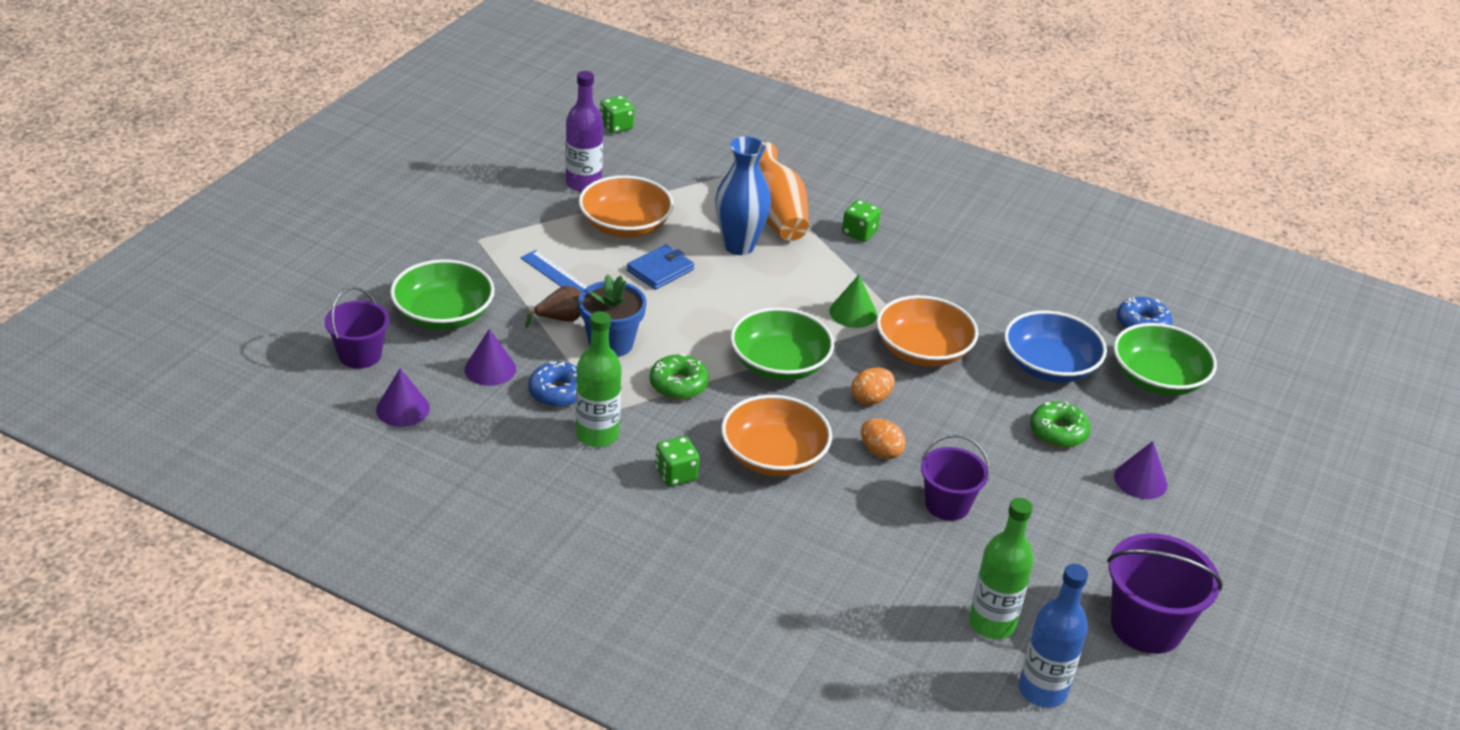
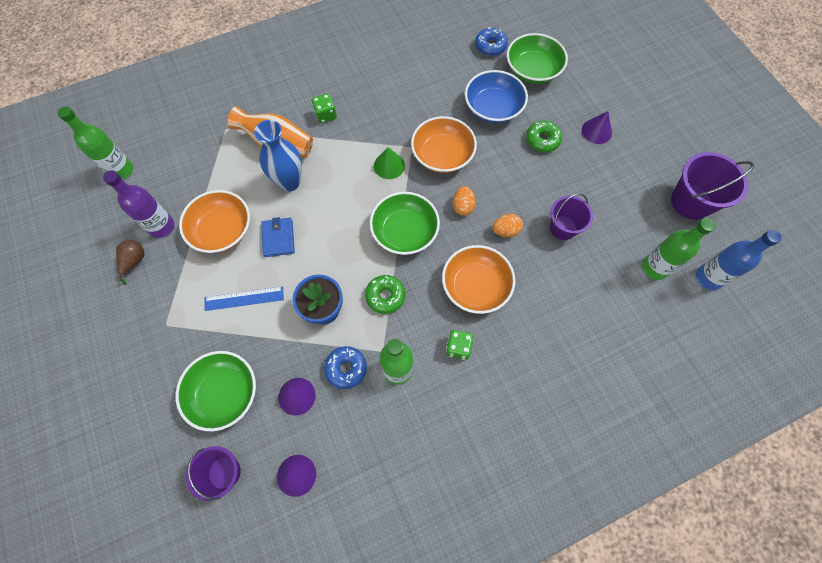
camera: 50 degrees left, 30 degrees up
(560, 319) = (281, 324): brown pear -> brown pear (134, 261)
(616, 126) = (121, 170): green dice -> green bottle

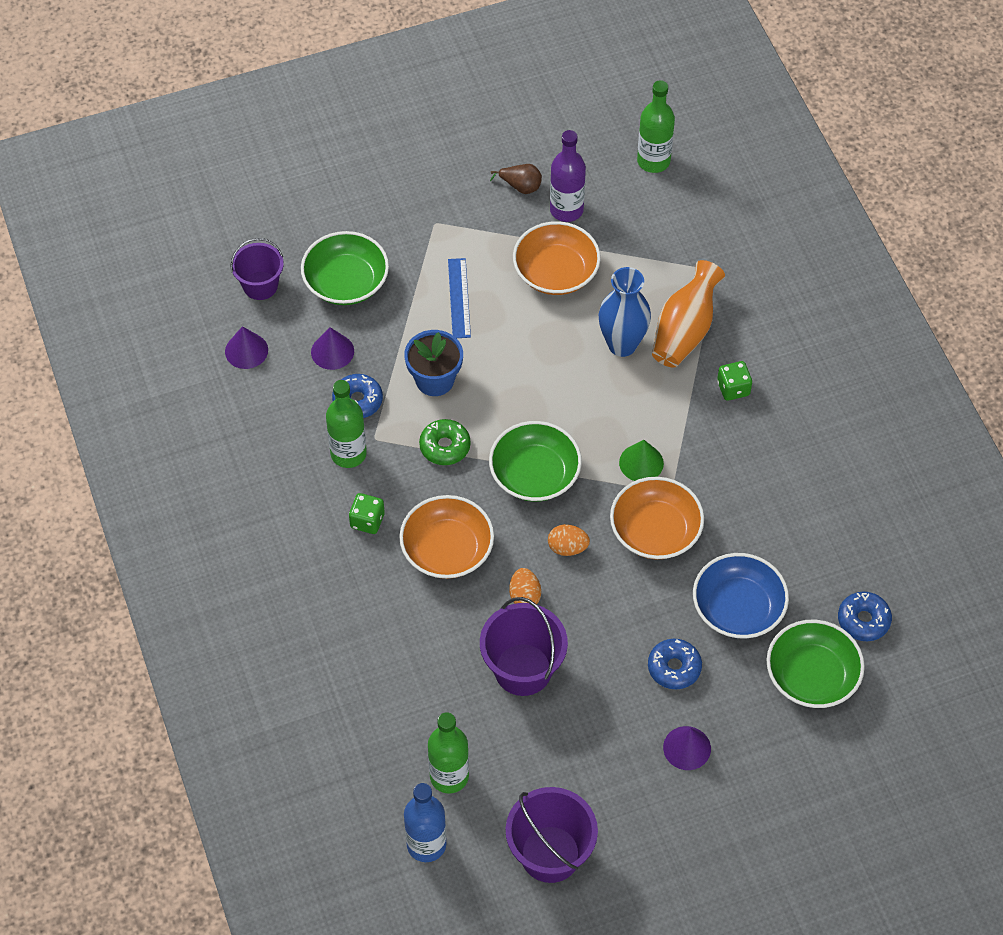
camera: 95 degrees right, 10 degrees down
(278, 238) = (538, 332): blue wallet -> none
(542, 140) = (674, 668): green donut -> blue donut
(563, 228) = (523, 669): purple bucket -> purple bucket, size x1.51

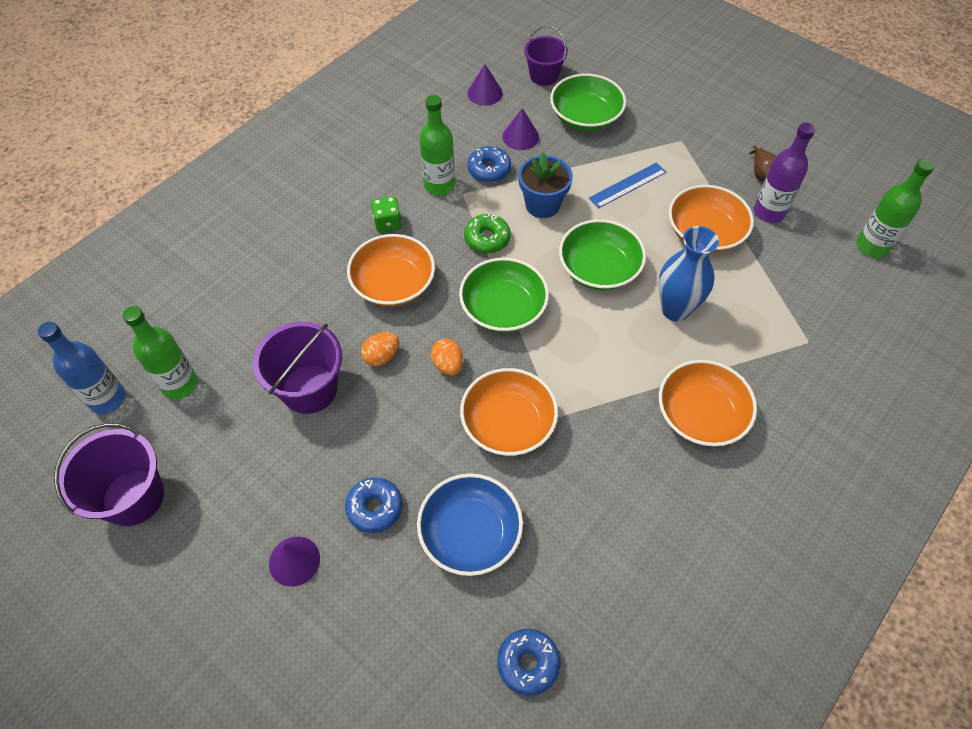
camera: 60 degrees right, 0 degrees up
(641, 462) = (569, 379): green cone -> none
(684, 331) = (727, 348): orange vase -> none
(733, 388) = (700, 415): green dice -> orange bowl
(812, 676) = (434, 642): green bowl -> green bowl (599, 269)

